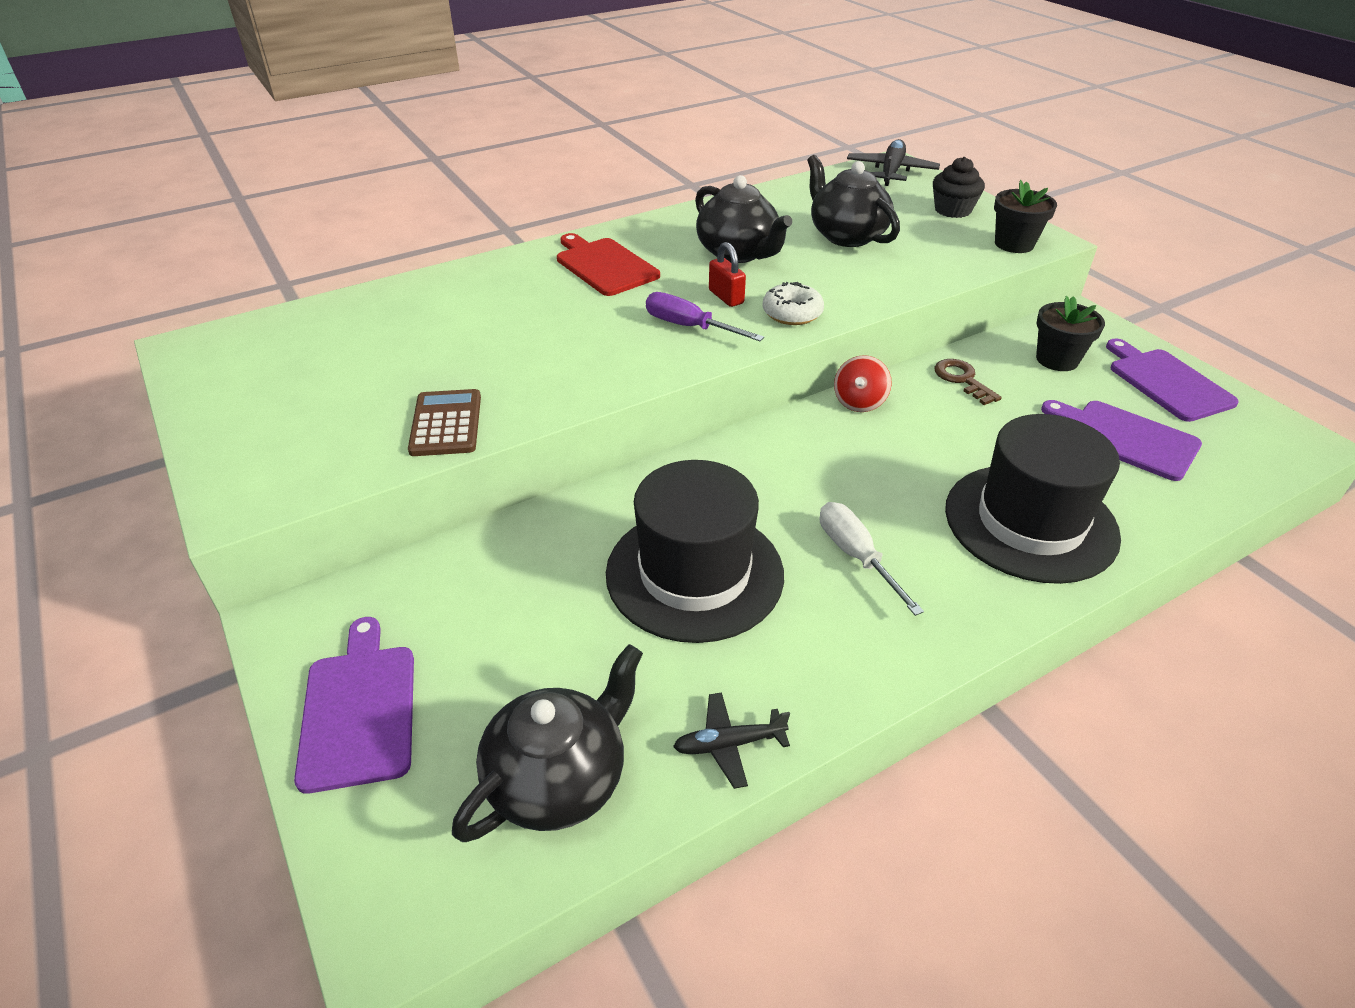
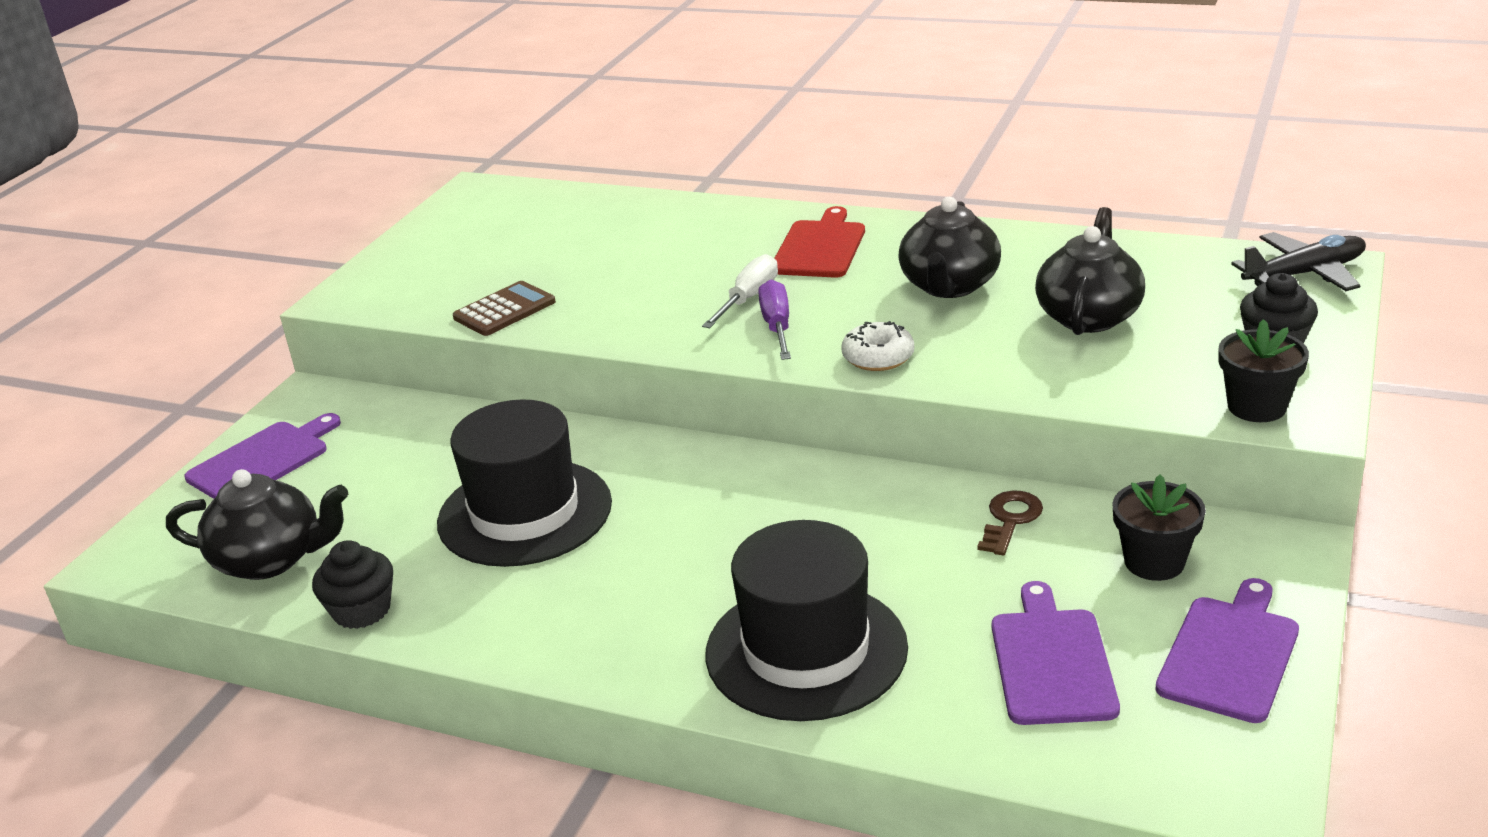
camera: 55 degrees right, 10 degrees down
(726, 297) = (856, 317): red padlock -> none
(728, 744) = (362, 610): black plane -> black cupcake
(856, 556) = (636, 576): white screwdriver -> white screwdriver (748, 298)
(859, 402) = (875, 481): red spinning top -> none

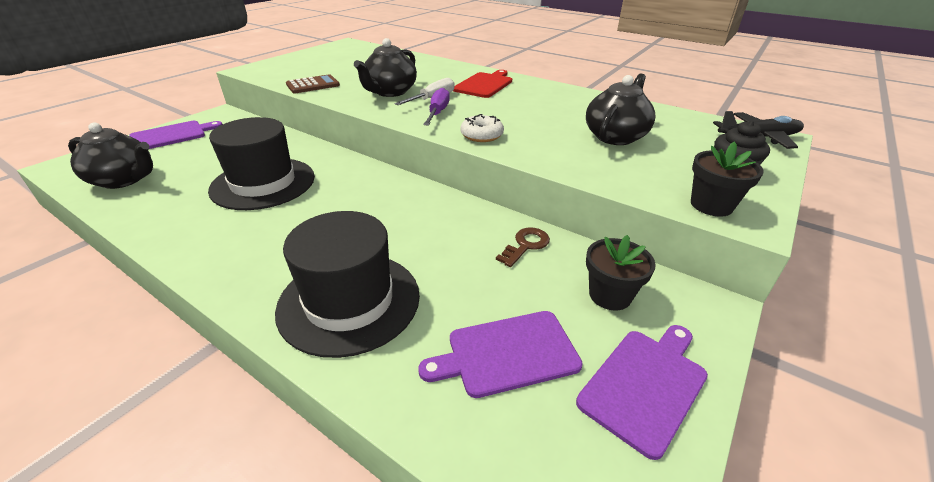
camera: 10 degrees right, 5 degrees up
(362, 610) = (135, 215): black cupcake -> none
(949, 286) = (542, 110): black teapot -> black teapot (390, 92)
(1051, 661) = (507, 353): purple cutting board -> purple cutting board turned 120 degrees counterclockwise

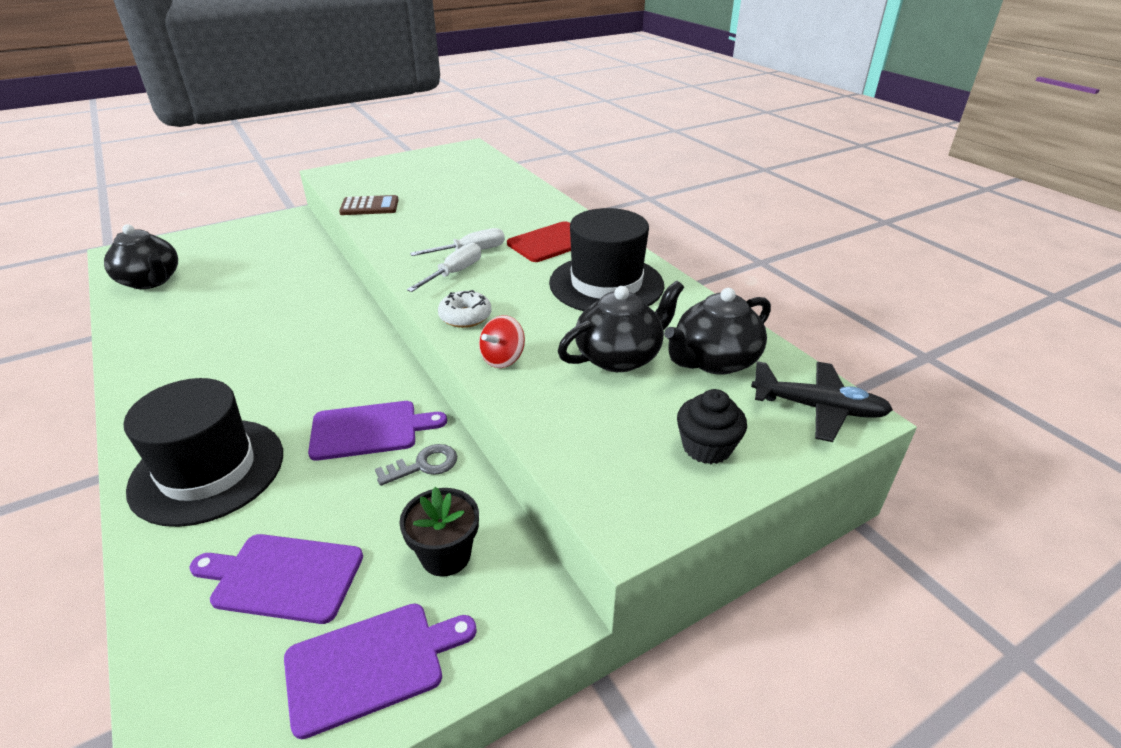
camera: 25 degrees right, 0 degrees up
(172, 135) = (228, 237): purple cutting board -> purple cutting board (369, 430)
(263, 183) = (254, 315): black hat -> black hat (606, 284)
(390, 92) = (436, 232): black teapot -> black teapot (714, 361)
(437, 112) = (454, 273): purple screwdriver -> white screwdriver
(526, 245) = (424, 465): brown key -> grey key
(542, 153) = (503, 359): none -> red spinning top
(711, 205) = (610, 487): black flower pot -> none

